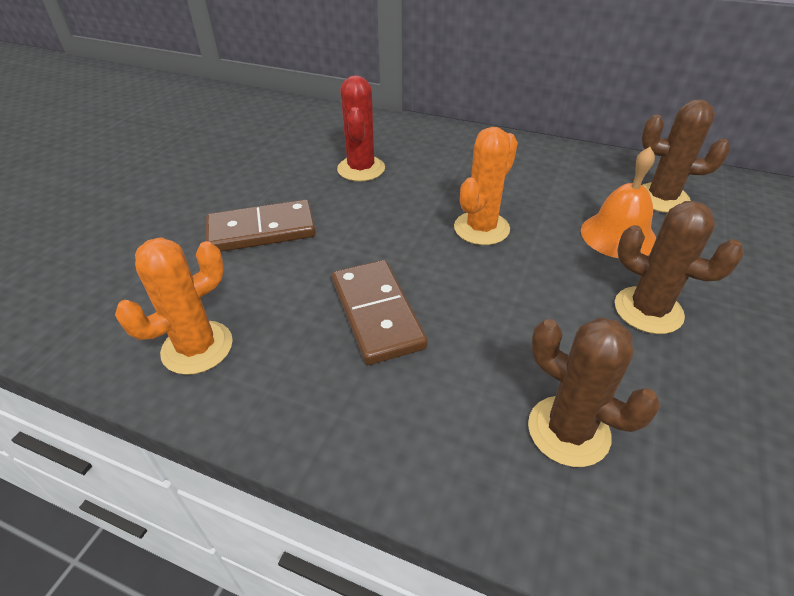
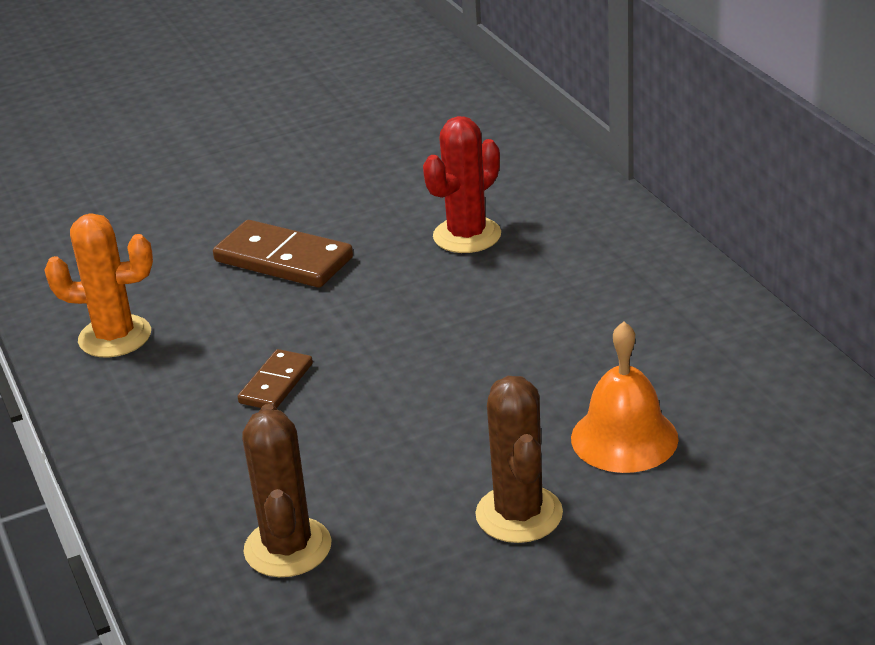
camera: 45 degrees right, 10 degrees down
(377, 313) = (276, 383): brown domino -> brown domino, size x0.59
(481, 228) = (489, 358): orange cactus -> none
(662, 198) = (759, 429): brown cactus -> none

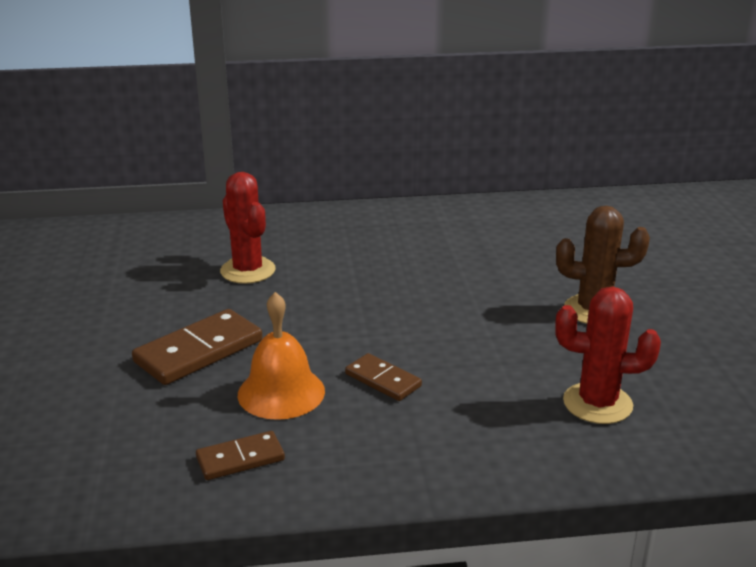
camera: 75 degrees left, 5 degrees down
(115, 337) = (240, 459): orange cactus -> brown domino
(287, 548) = (597, 403): brown cactus -> red cactus
(624, 438) = (531, 264): orange bell -> orange bell (281, 392)

